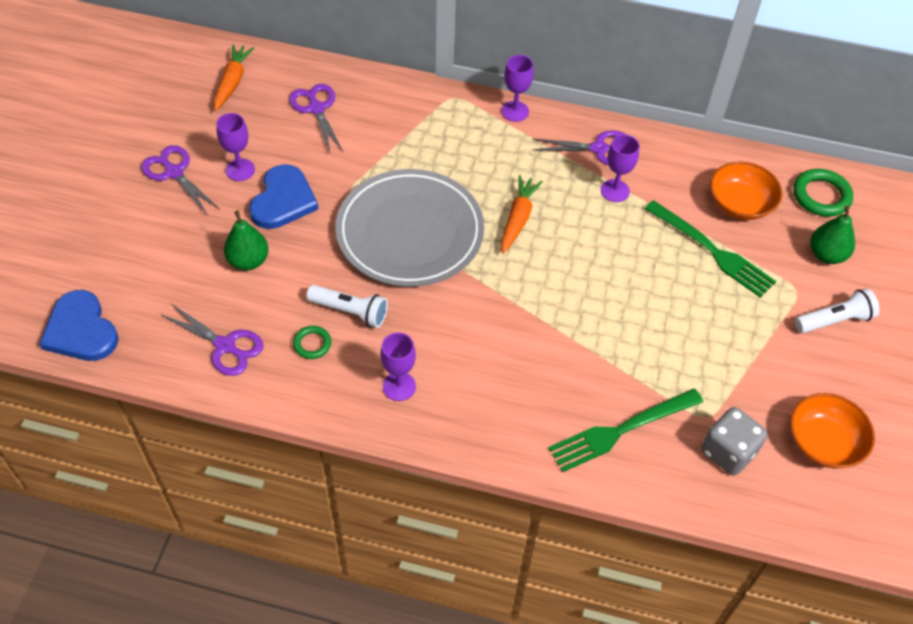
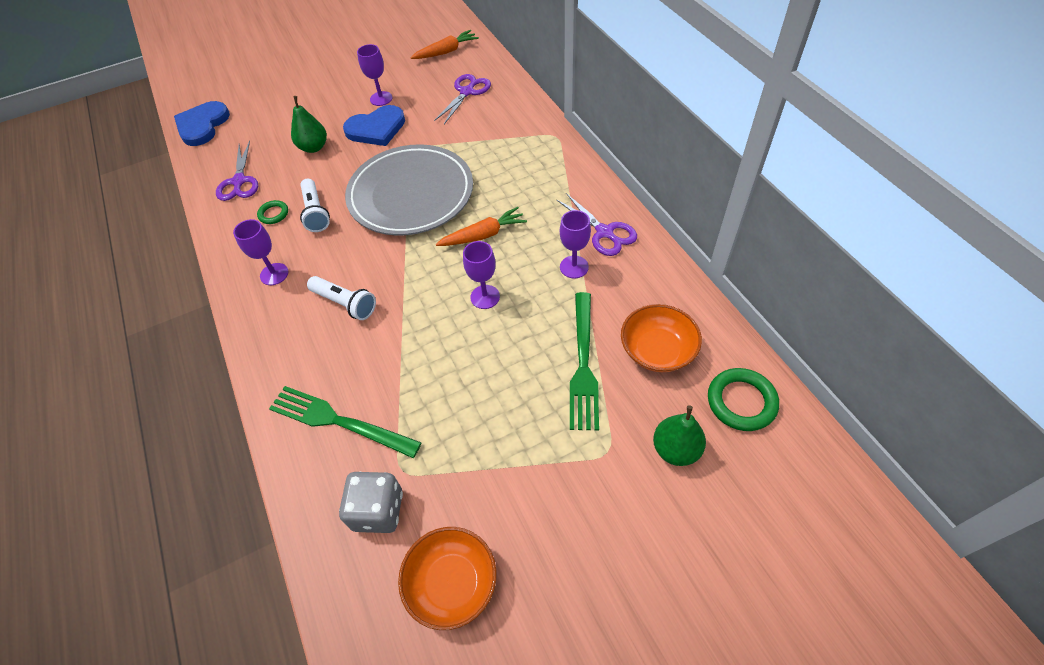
camera: 55 degrees right, 0 degrees up
(174, 173) = (350, 79): purple scissors -> none
(515, 111) = (582, 169): purple goblet -> purple goblet (485, 297)
(834, 320) = (604, 504): white flashlight -> white flashlight (345, 303)

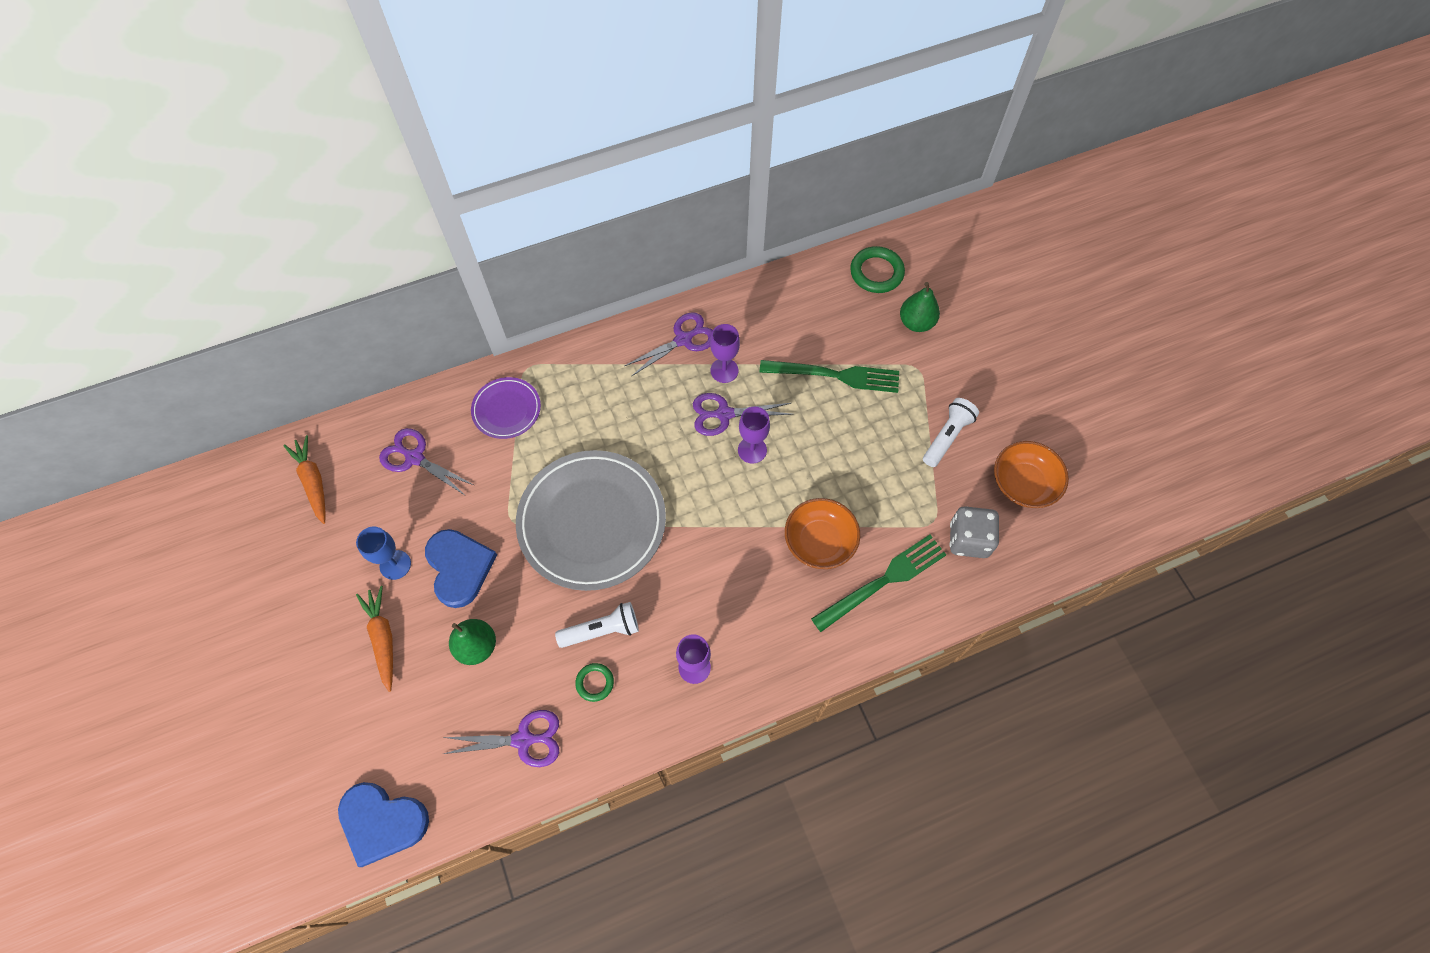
camera: 90 degrees left, 10 degrees up
(337, 421) = (884, 580): green fork -> green fork turned 150 degrees counterclockwise
(345, 303) = (746, 584): white flashlight -> white flashlight (947, 437)
(381, 98) = (395, 565): purple goblet -> blue goblet
(483, 235) = (669, 448): orange carrot -> orange carrot (383, 638)
(513, 131) = (506, 410): none -> purple plate
(523, 272) = (724, 414): none -> purple scissors
(657, 350) = (825, 319): orange bowl -> orange bowl (819, 541)

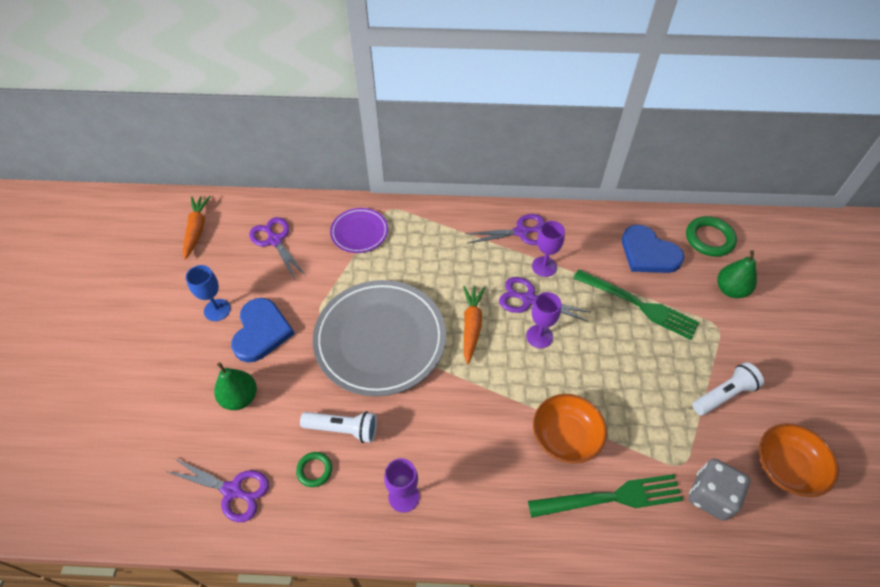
camera: 25 degrees right, 10 degrees down
(382, 822) = (89, 505): blue heart -> blue heart (648, 253)
(383, 638) = (176, 360): orange carrot -> orange carrot (471, 326)

